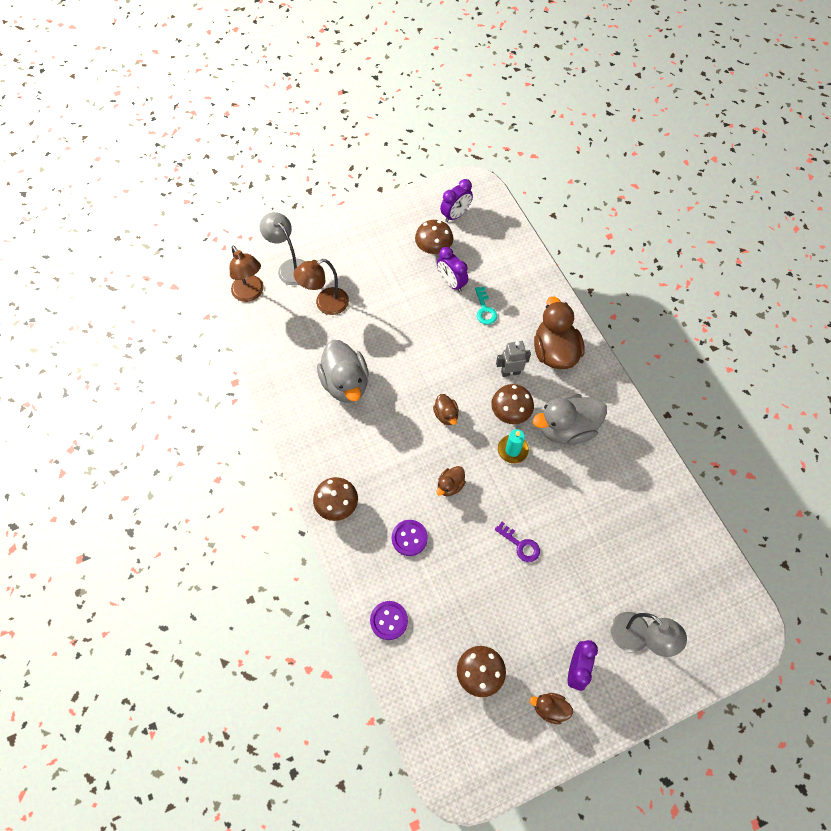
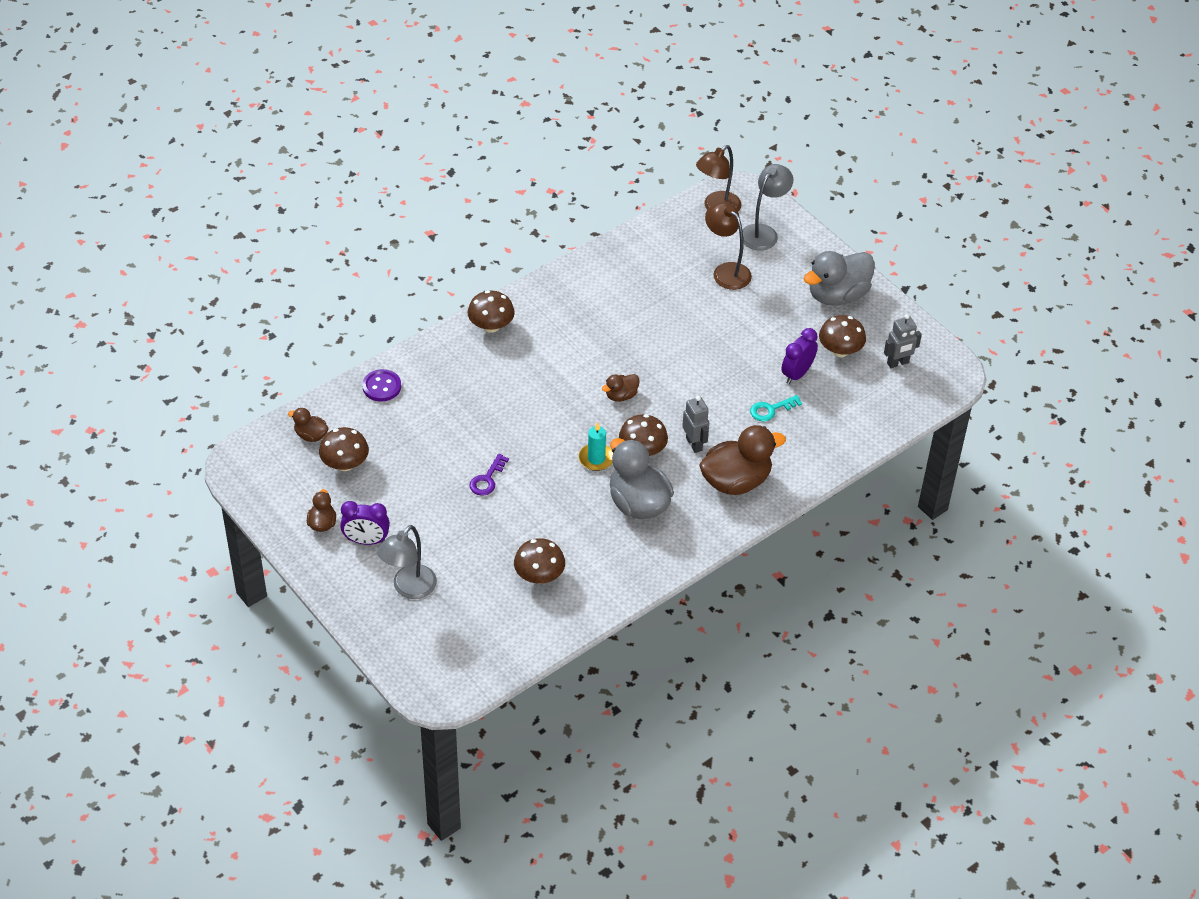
camera: 75 degrees right, 15 degrees down
(345, 383) = (632, 306): grey duck -> grey duck (837, 295)
(409, 538) = (470, 388): purple button -> none
(450, 485) = (538, 412): brown duck -> brown duck (311, 435)
(455, 215) = (898, 363): purple clock -> grey robot
(634, 523) = (539, 576): none -> brown mushroom

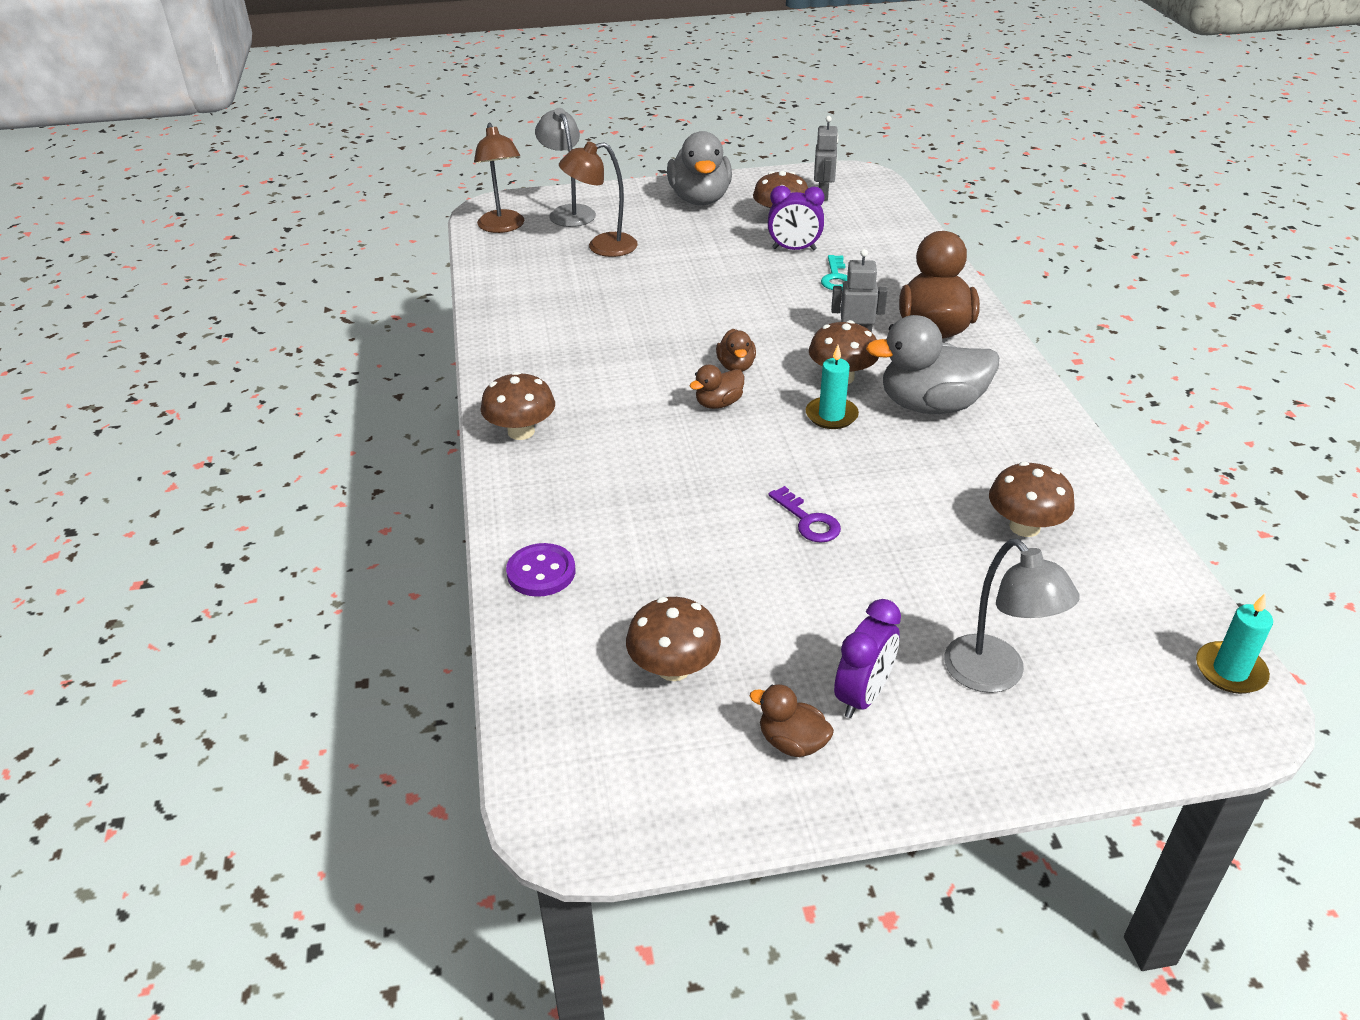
camera: 60 degrees left, 10 degrees down
(311, 435) = (578, 691): brown duck -> brown duck (718, 403)
(466, 684) = (1230, 671): none -> turquoise candle
(797, 374) = (794, 249): purple clock -> purple clock turned 60 degrees counterclockwise

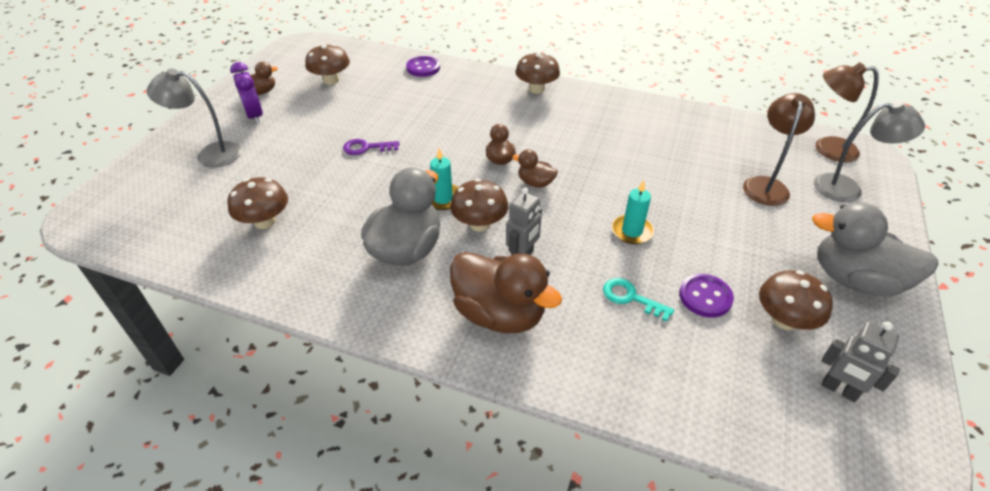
camera: 120 degrees right, 5 degrees up
(794, 249) = (705, 297): purple clock -> purple button
(1230, 671) = (97, 230): turquoise candle -> turquoise candle (632, 231)

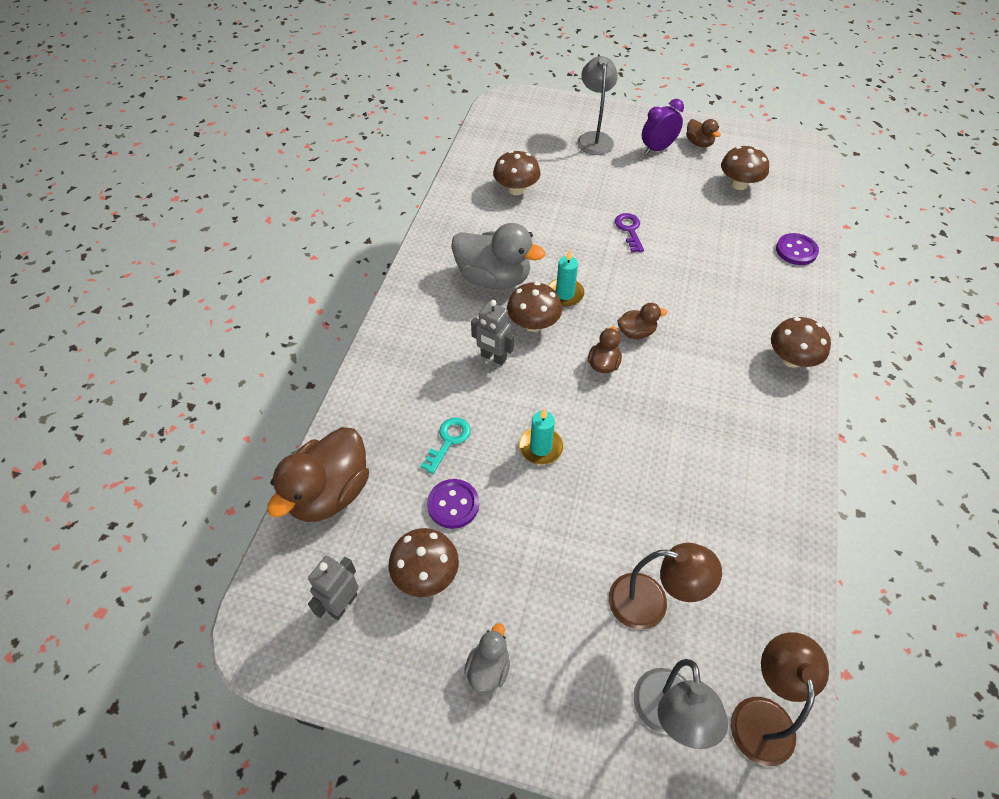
camera: 85 degrees right, 10 degrees up
(499, 314) = (425, 345): brown duck -> brown duck (329, 493)
(855, 280) = (488, 668): grey duck -> grey duck, size x0.49

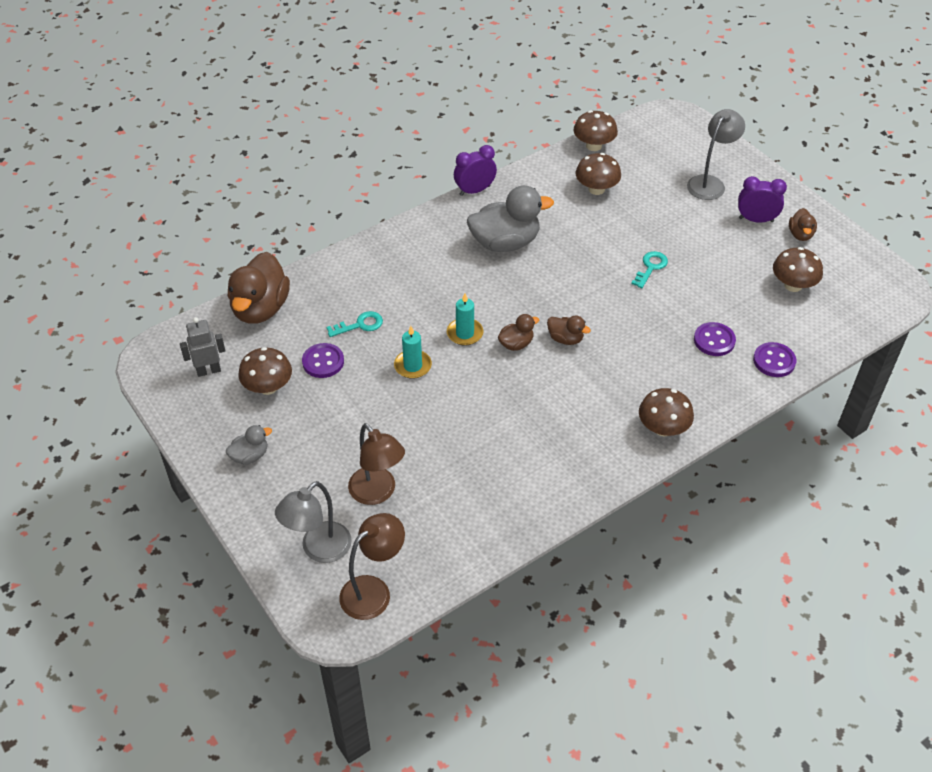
camera: 40 degrees right, 5 degrees down
(329, 493) = (260, 308): brown duck -> brown duck turned 60 degrees counterclockwise
(416, 247) = (474, 190): none -> purple clock
(493, 358) = (445, 294): grey robot -> none
(494, 278) = (505, 243): grey duck -> grey duck turned 75 degrees counterclockwise
(533, 324) = (497, 289): brown mushroom -> brown mushroom (593, 146)
(565, 294) = (544, 283): turquoise candle -> turquoise candle (465, 333)
(629, 230) = (650, 267): purple key -> turquoise key
(740, 261) = (714, 340): none -> purple button

